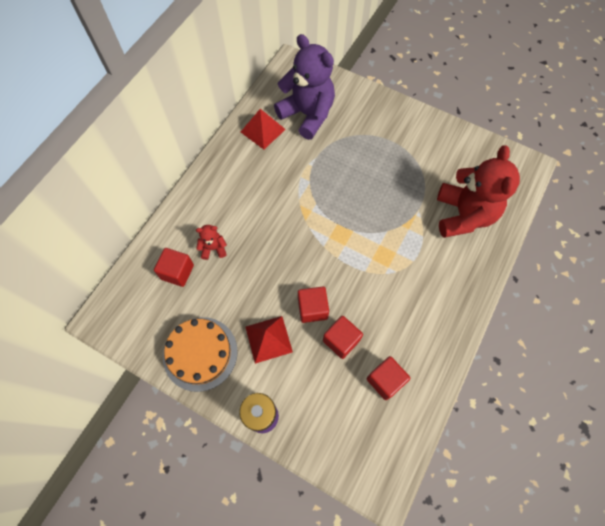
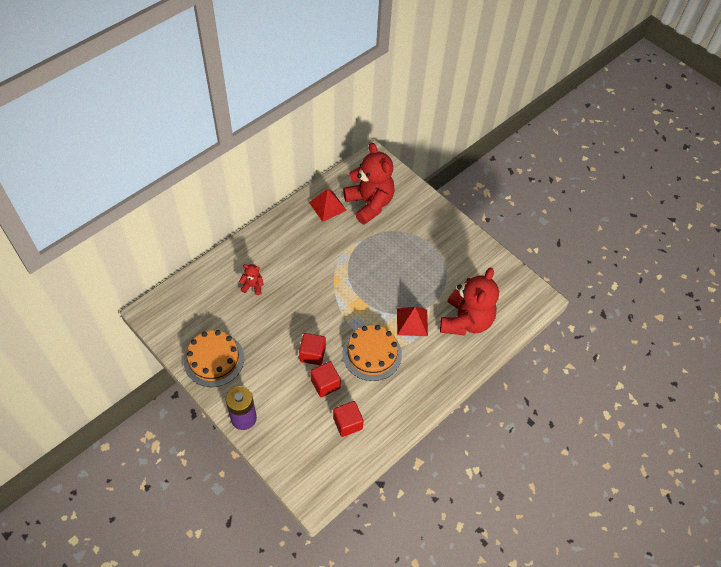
camera: 15 degrees right, 10 degrees down
(177, 272) = (218, 295): red cube -> none
(268, 339) = (269, 365): red pyramid -> red pyramid (412, 322)
(307, 114) = (369, 204): purple teddy bear -> red teddy bear
(378, 286) = (372, 354): none -> orange cake

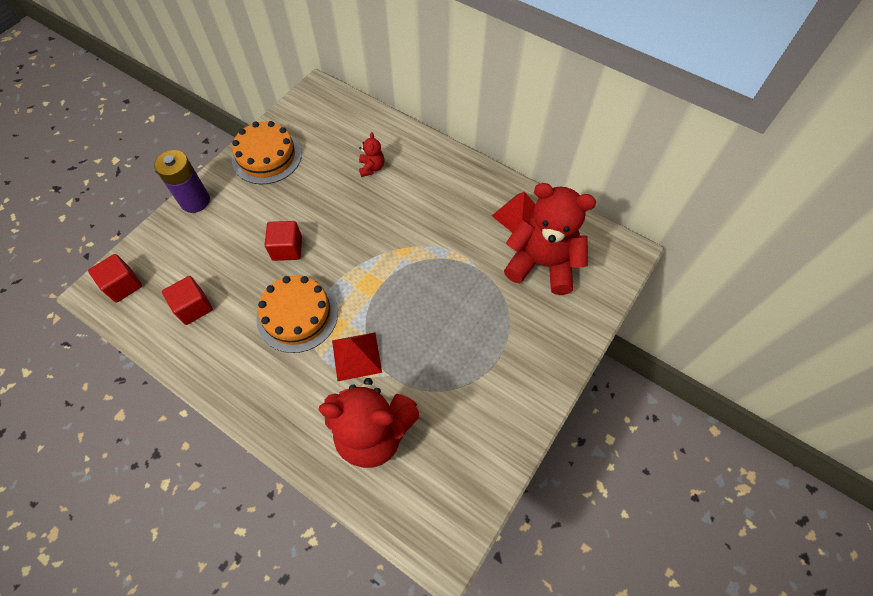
camera: 80 degrees right, 5 degrees up
(325, 384) = (246, 271): red cube -> red cube (123, 285)
(369, 204) = (542, 264): red teddy bear -> red teddy bear turned 120 degrees counterclockwise

